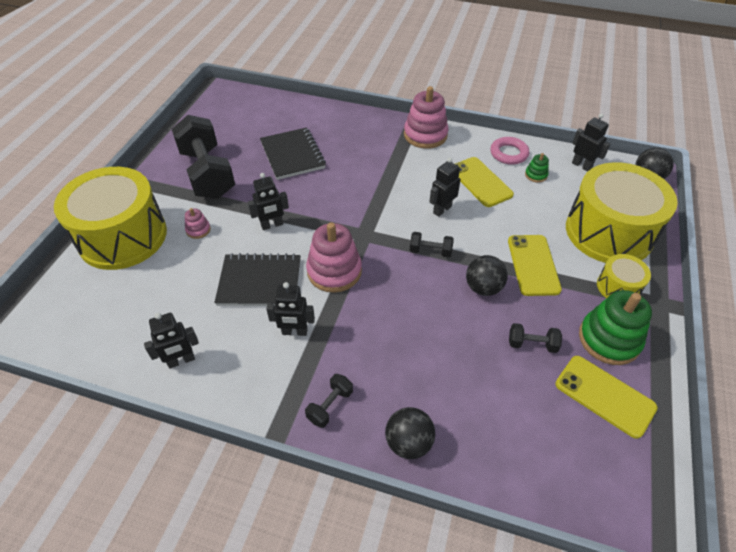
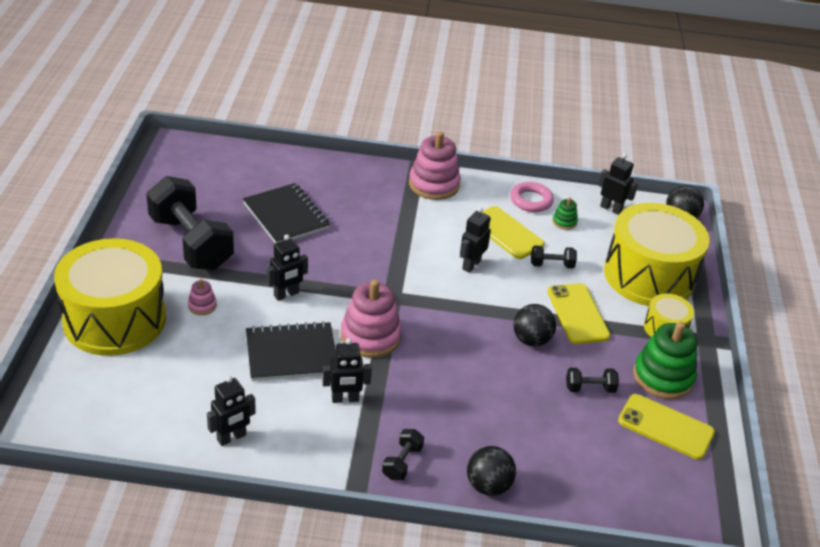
camera: 15 degrees left, 10 degrees down
(430, 251) = (468, 308): black dumbbell -> black dumbbell (551, 265)

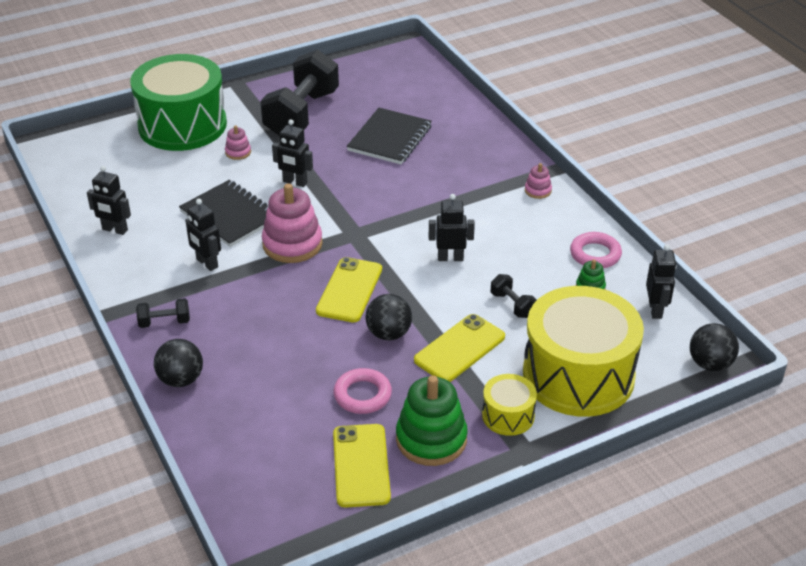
camera: 60 degrees right, 0 degrees up
(115, 319) = (182, 125): yellow drum -> green drum
(434, 184) = (538, 190): pink stacking toy -> pink stacking toy, size x0.47
(506, 233) = (524, 259): yellow phone -> yellow phone (349, 290)
(589, 388) = (362, 395): black dumbbell -> pink ring

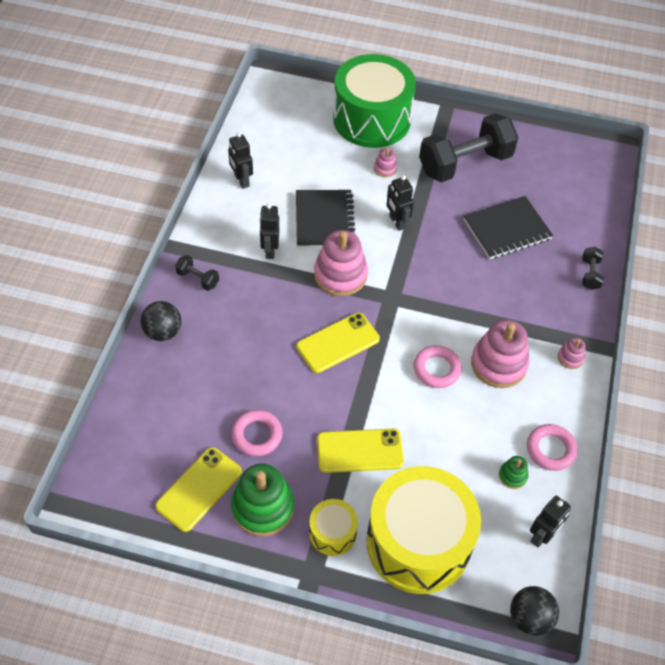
camera: 40 degrees right, 15 degrees up
(389, 334) = (325, 400): black ball -> none
(450, 258) = (436, 369): black robot -> pink ring
(492, 226) = (498, 364): none -> pink stacking toy
(512, 305) = (437, 444): black dumbbell -> black dumbbell (590, 274)

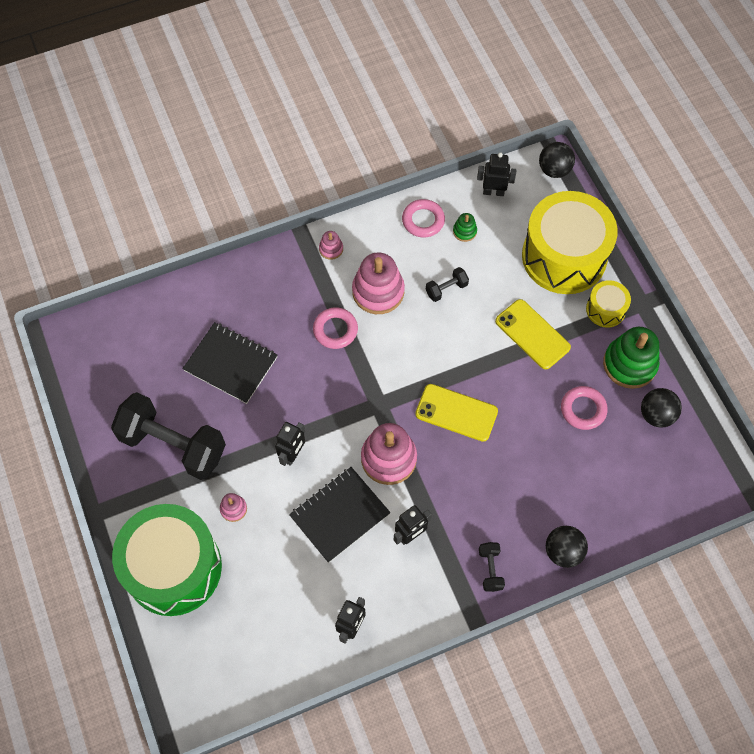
camera: 125 degrees left, 10 degrees up
(199, 489) = (656, 415): yellow phone -> black ball
(436, 369) = (419, 329): pink ring -> pink ring (335, 330)
(590, 274) = (233, 278): black dumbbell -> black dumbbell (446, 289)

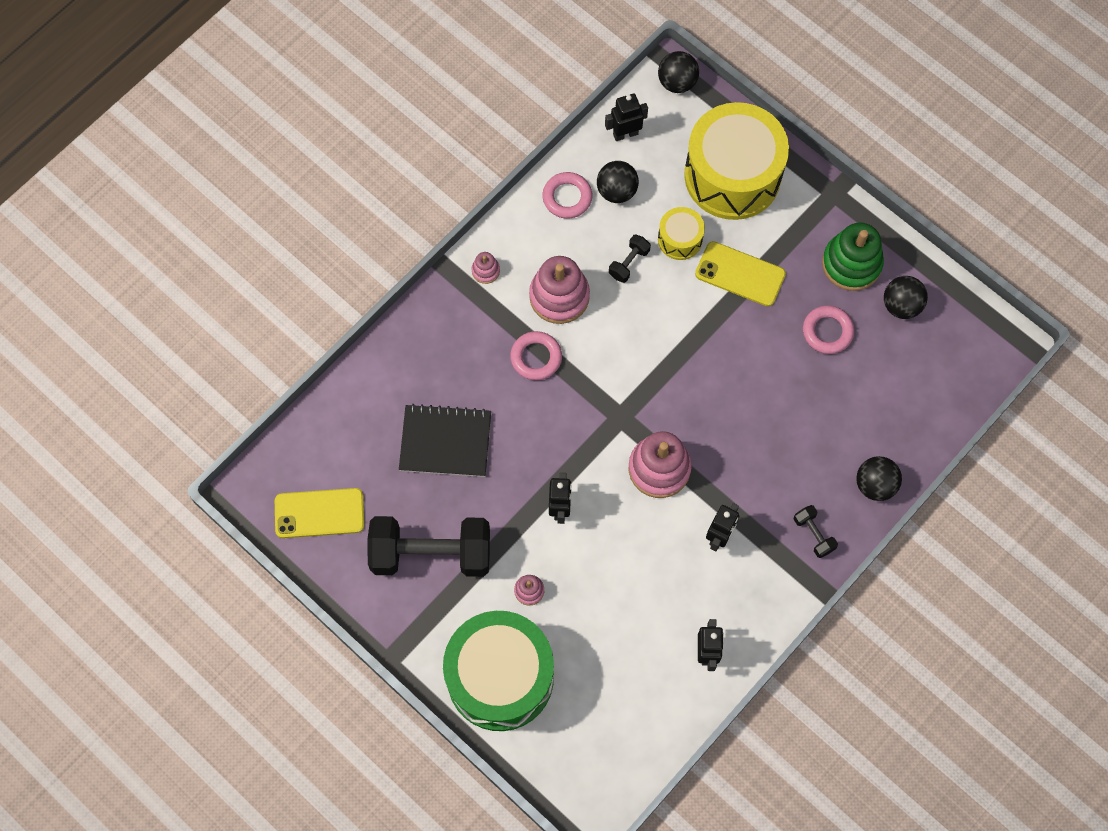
camera: 25 degrees left, 5 degrees up
(339, 515) = (639, 548): black notebook -> none
(456, 413) = (703, 391): yellow phone -> yellow phone (319, 513)
(464, 231) = (616, 191): green stacking toy -> black ball
(605, 309) = (801, 215): yellow drum -> yellow drum (680, 239)

